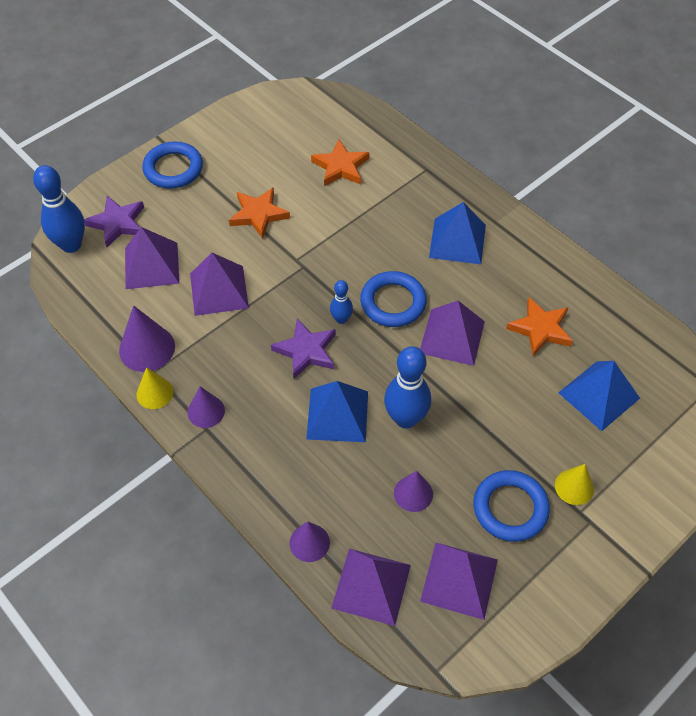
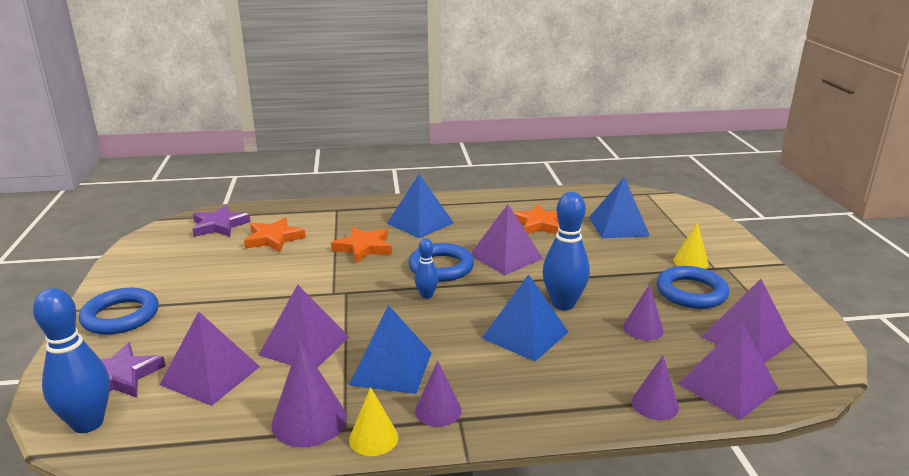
camera: 55 degrees left, 30 degrees down
(231, 356) = (391, 368): none -> blue pyramid
(258, 214) = (255, 292): orange star -> orange star (364, 248)
(306, 351) = (438, 325): purple star -> purple star (219, 226)

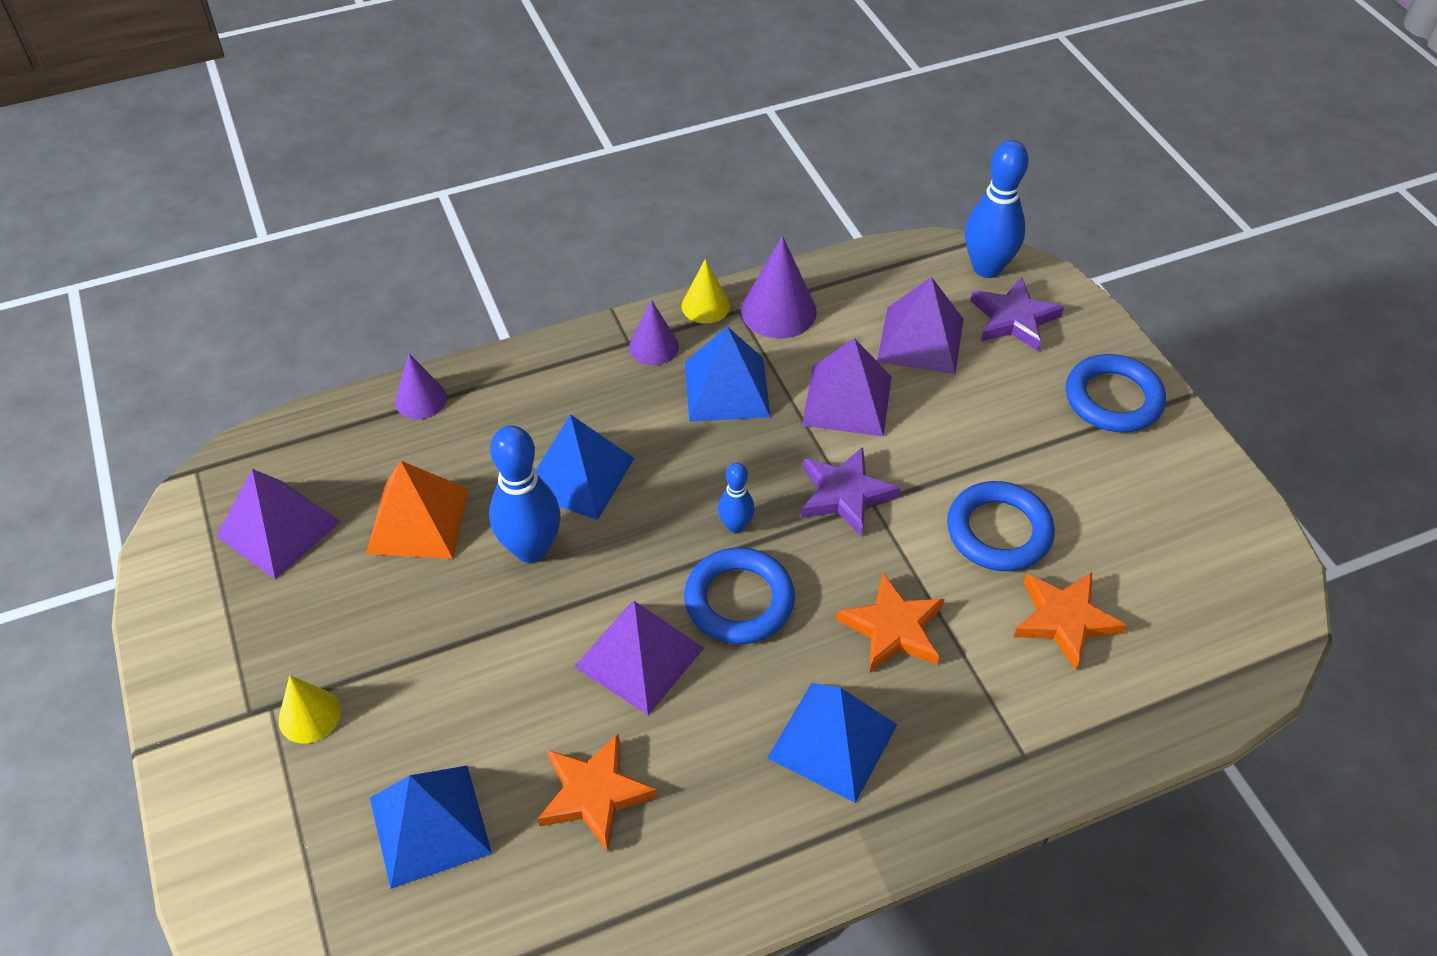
camera: 165 degrees right, 25 degrees up
(219, 226) = (1195, 640): purple star -> purple star (845, 494)
(643, 328) = (418, 520): purple cone -> orange pyramid
(691, 292) = (330, 621): blue ring -> blue ring (999, 531)
(727, 386) = (331, 441): purple pyramid -> none

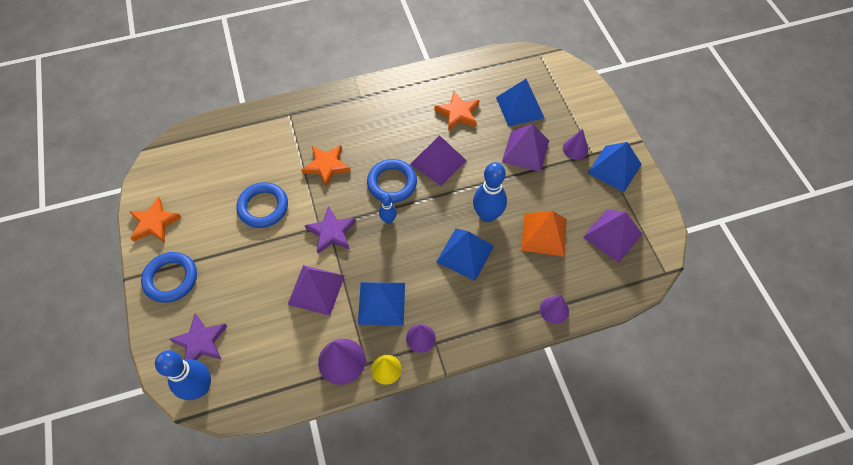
camera: 175 degrees left, 10 degrees up
(309, 715) = (575, 149): yellow cone -> purple cone
(832, 740) = (363, 125): blue pyramid -> blue pyramid (614, 168)
(920, 340) = (262, 330): purple pyramid -> purple pyramid (525, 151)
(1064, 620) = (251, 164): orange star -> orange star (154, 223)

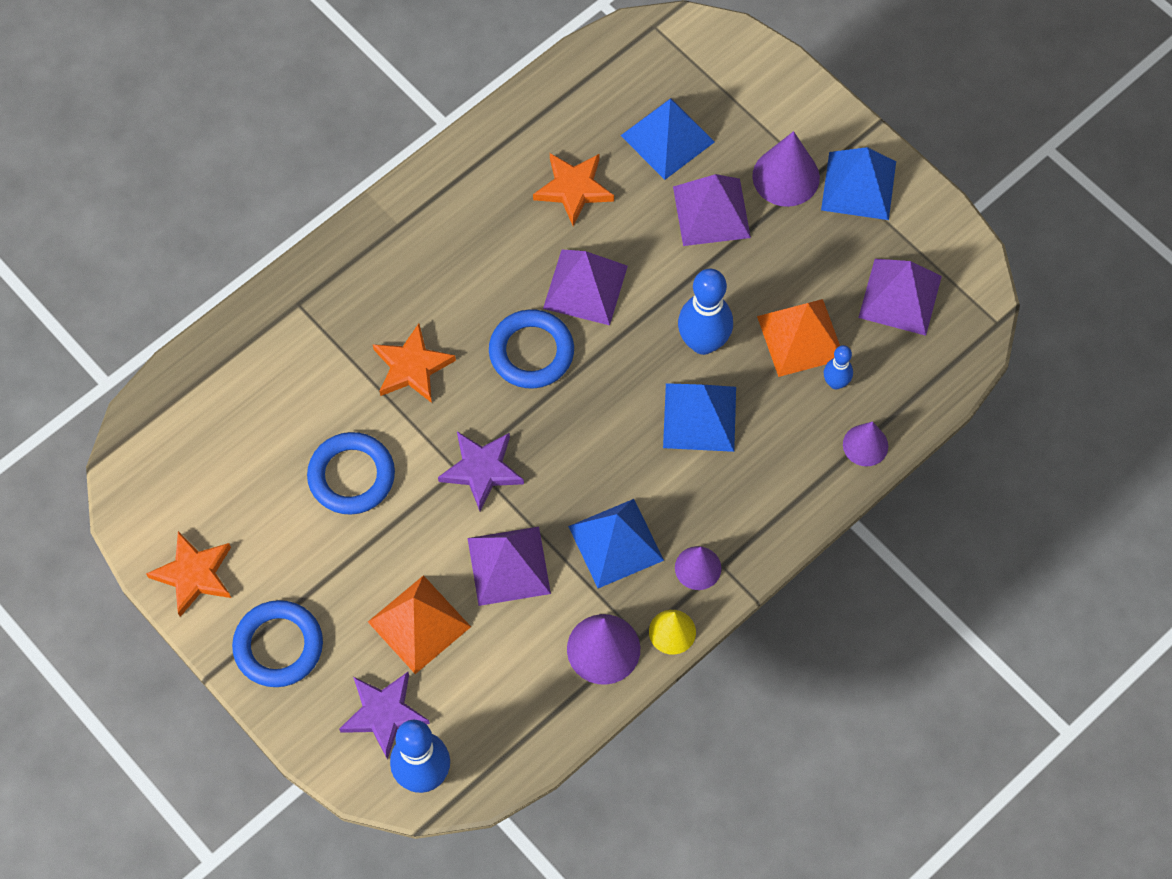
camera: 25 degrees left, 5 degrees up
(250, 300) = (419, 624): none -> orange pyramid
(388, 219) = (557, 413): blue bowling pin -> blue bowling pin (835, 383)
(575, 149) = (786, 177): purple cone -> purple cone, size x1.55

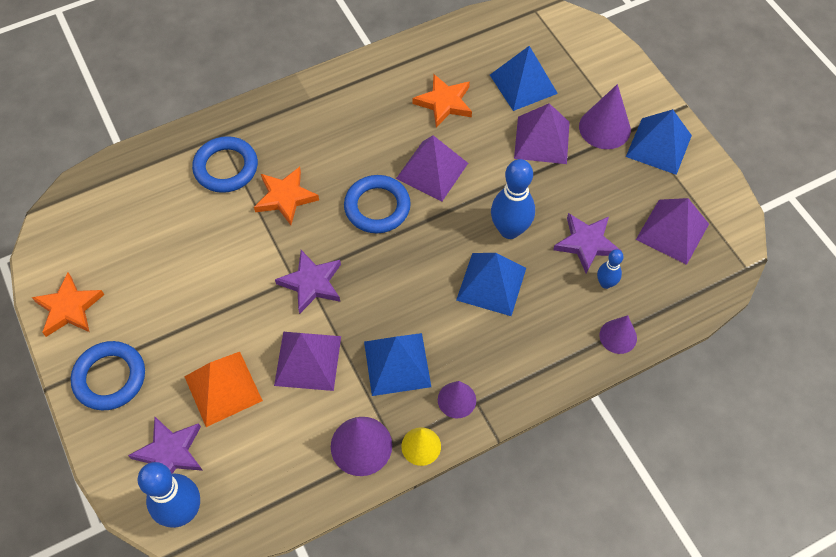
camera: 15 degrees right, 5 degrees down
(351, 476) = (213, 264): blue ring -> blue ring (226, 167)
(800, 337) = (586, 243): orange pyramid -> purple star

